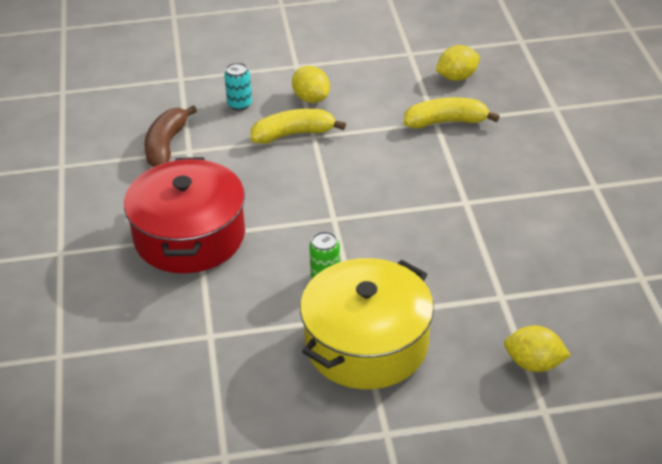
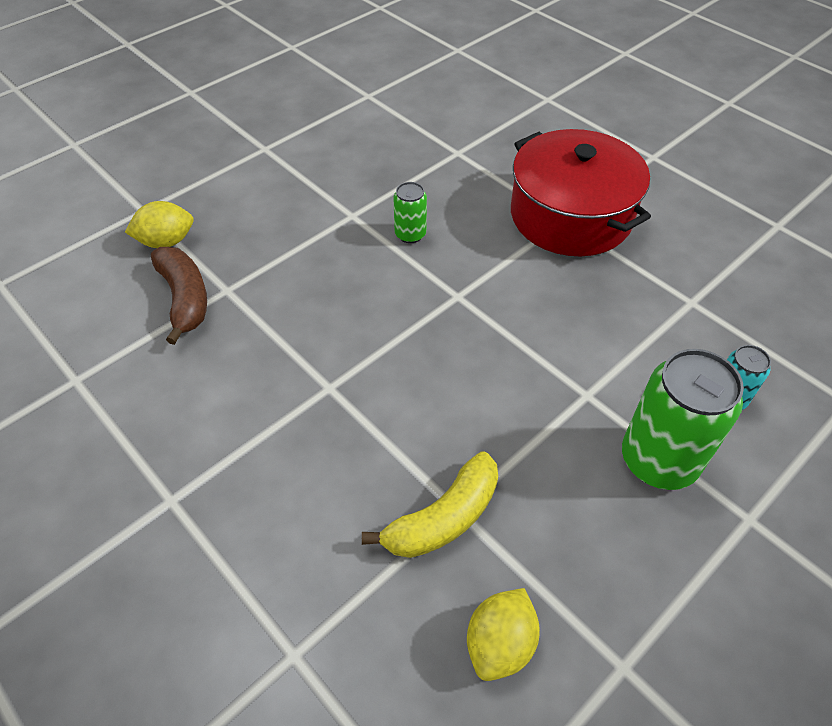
camera: 145 degrees right, 10 degrees up
(166, 145) = (722, 296): brown banana -> brown banana (185, 299)
(293, 134) = (613, 385): yellow banana -> none
(311, 98) = (658, 460): yellow lemon -> green can
(366, 344) = (326, 197): yellow pot -> none

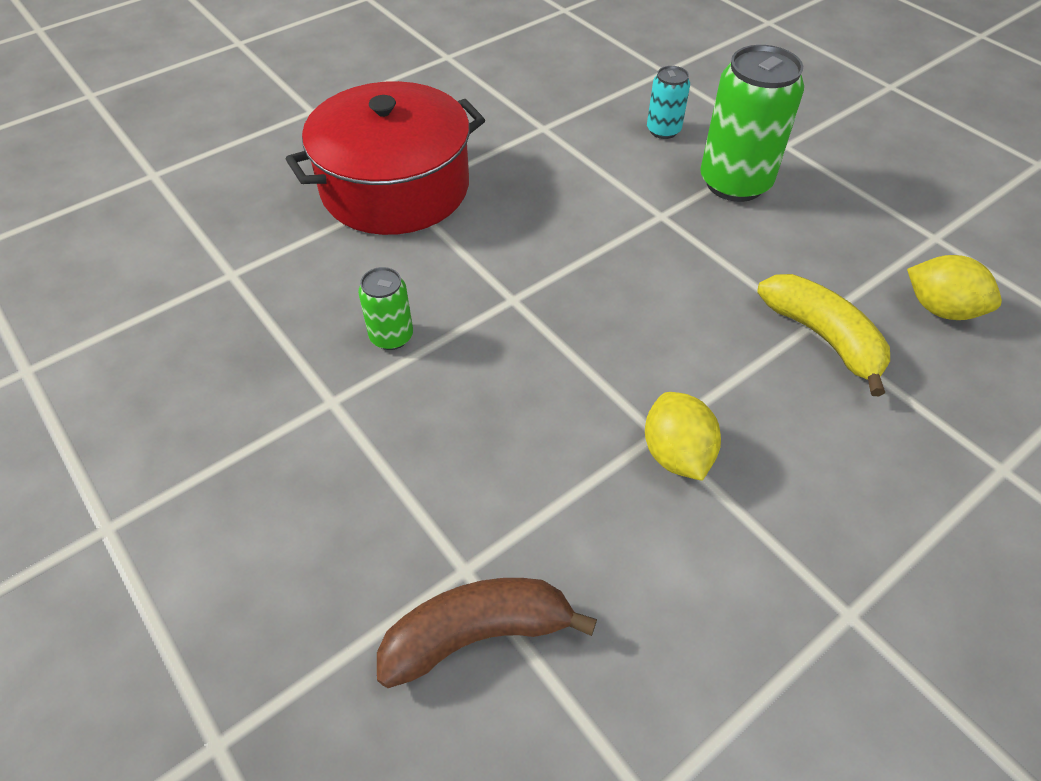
camera: 85 degrees left, 0 degrees up
(166, 242) = (325, 684): yellow lemon -> yellow lemon (676, 454)

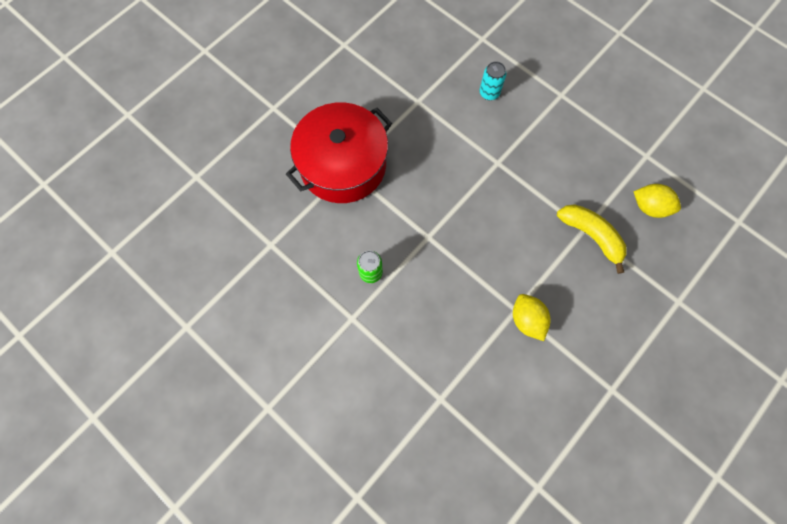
camera: 10 degrees left, 20 degrees up
(477, 634) = (453, 429): brown banana -> none
(735, 183) = (535, 130): green can -> none

